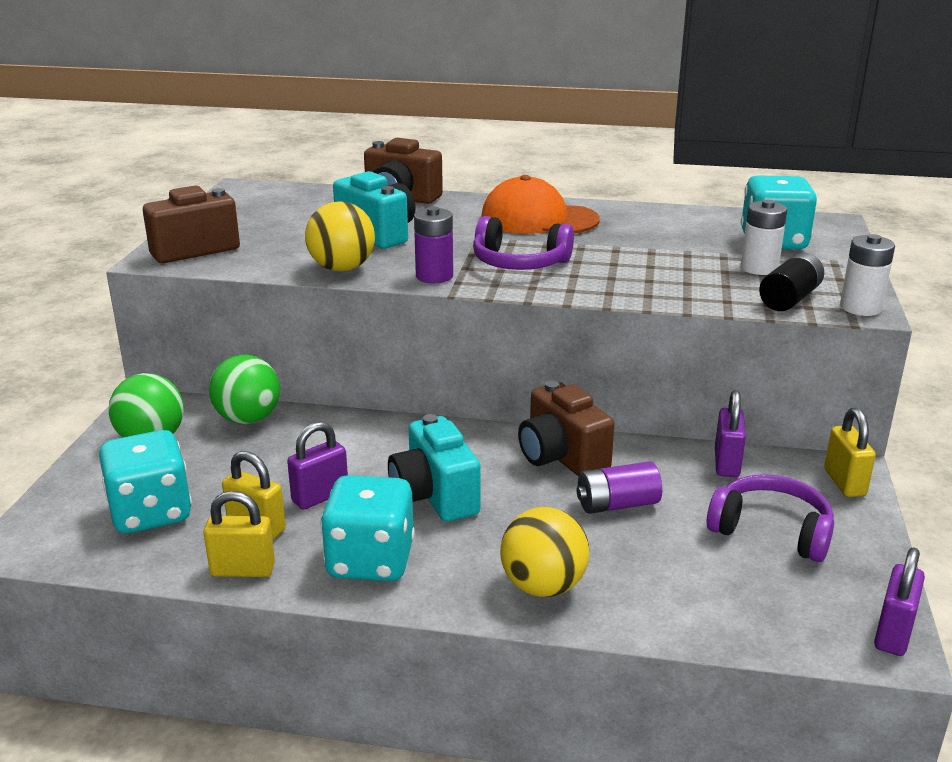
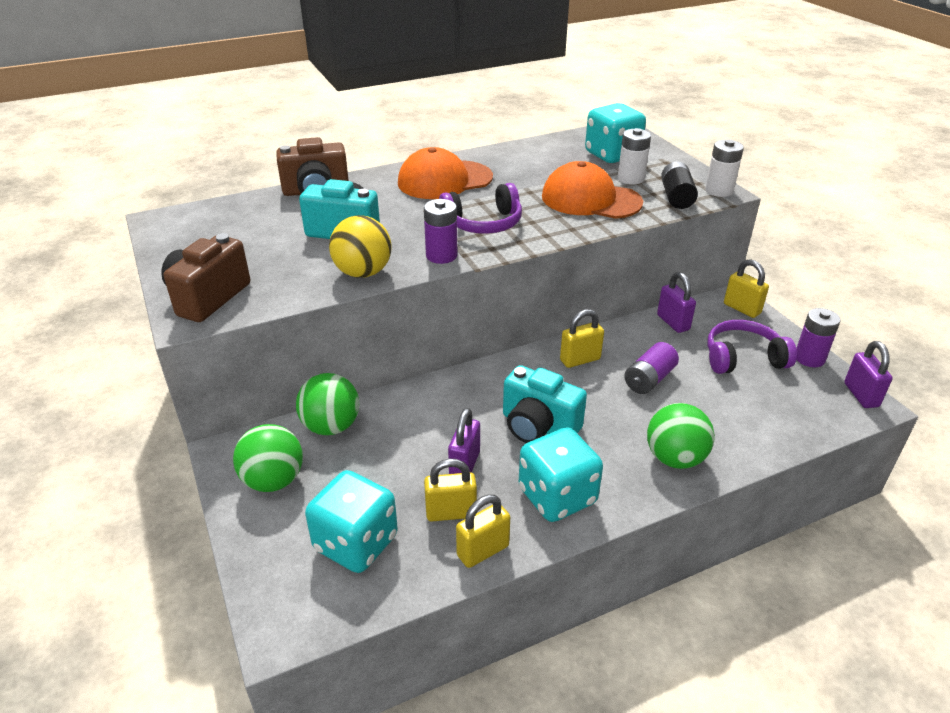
camera: 35 degrees left, 10 degrees up
(543, 586) = (675, 458): yellow ball -> green ball
(561, 457) = (580, 360): brown camera -> yellow padlock
(675, 274) = (590, 199): none -> orange cap
(870, 567) = (809, 358): none -> purple battery

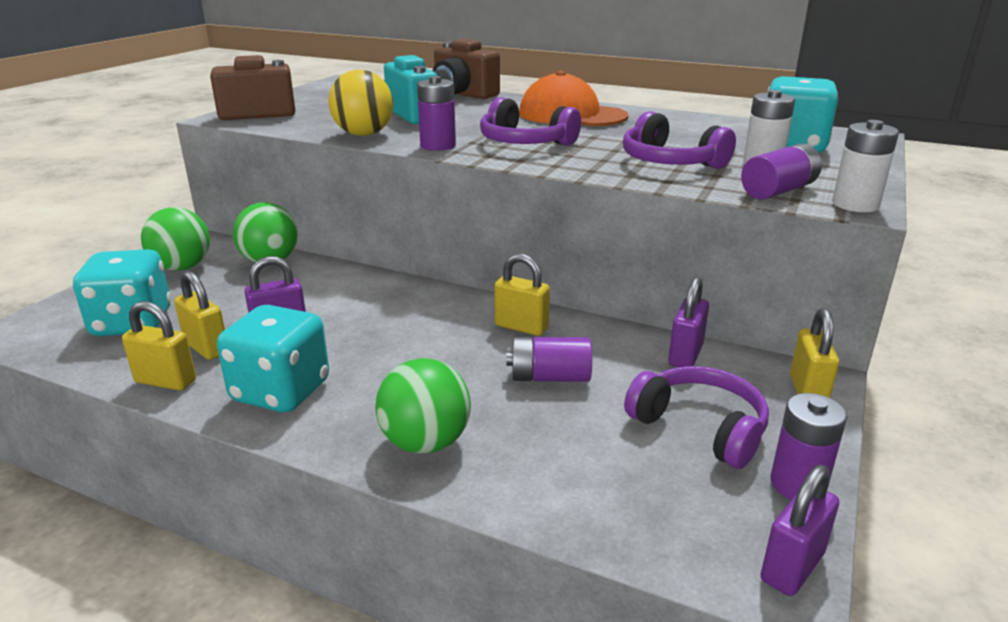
camera: 50 degrees right, 10 degrees down
(538, 426) = (380, 344): turquoise camera -> none
(590, 199) = (670, 162): orange cap -> purple headphones
(676, 197) = (778, 191): black battery -> purple battery

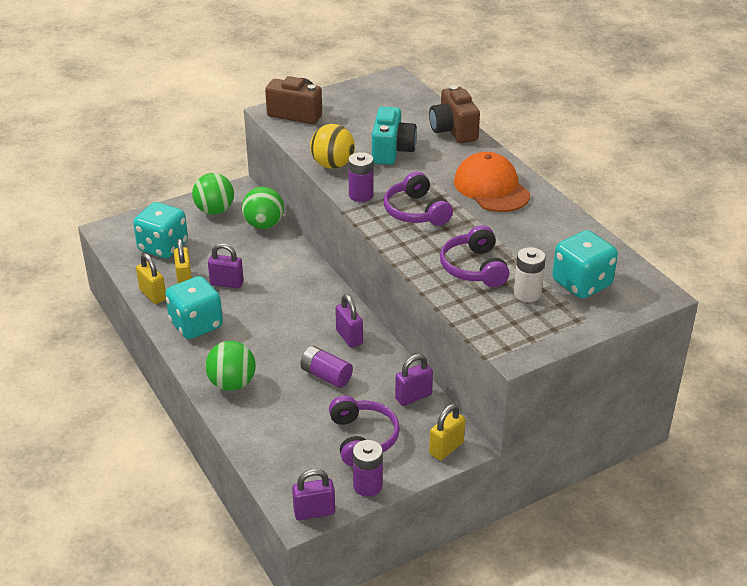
camera: 35 degrees right, 10 degrees up
(521, 327) = (349, 337): yellow padlock -> purple padlock
(778, 191) = (493, 321): purple battery -> none
(855, 205) = (515, 351): white battery -> none

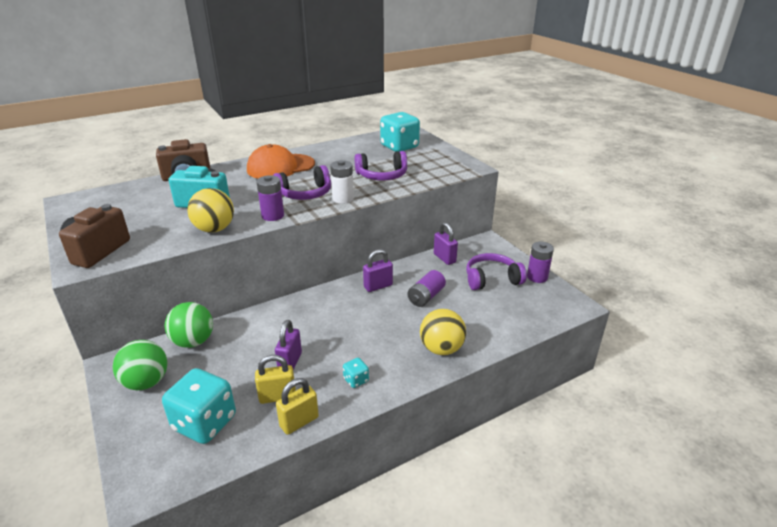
camera: 90 degrees left, 5 degrees down
(196, 325) = (356, 380): turquoise dice -> turquoise dice, size x0.45
(232, 384) = (441, 349): green ball -> yellow ball
(314, 512) = (571, 299): purple padlock -> none
(446, 448) = (492, 247): yellow padlock -> none
(527, 294) = (411, 161): white battery -> white battery (343, 199)

